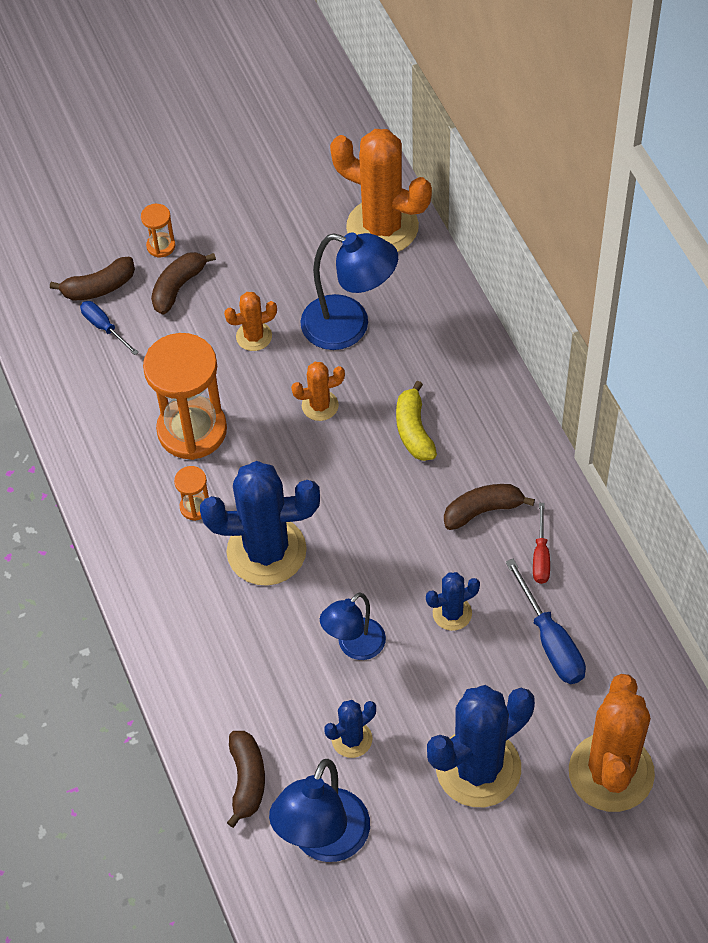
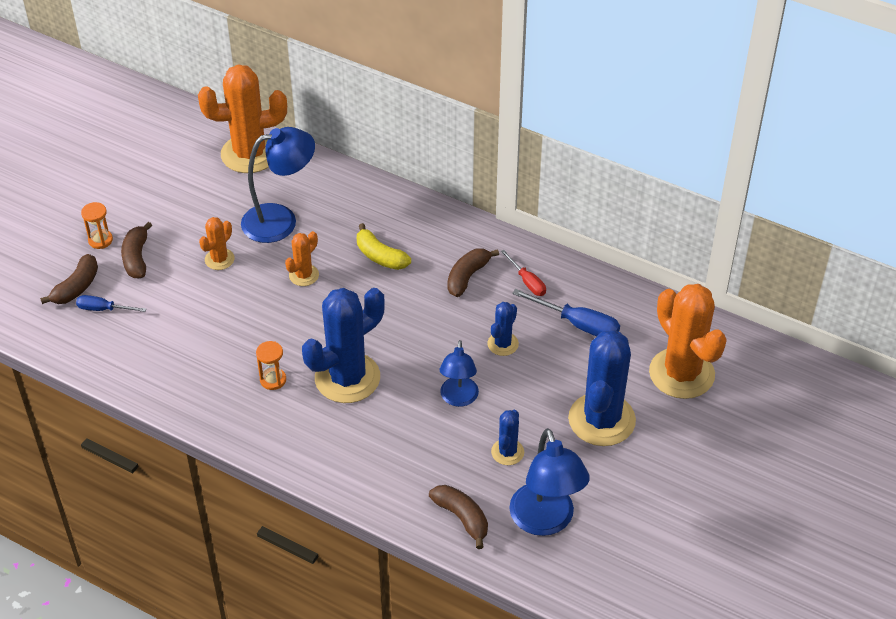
camera: 40 degrees left, 10 degrees down
(192, 430) = (227, 336): orange hourglass -> none

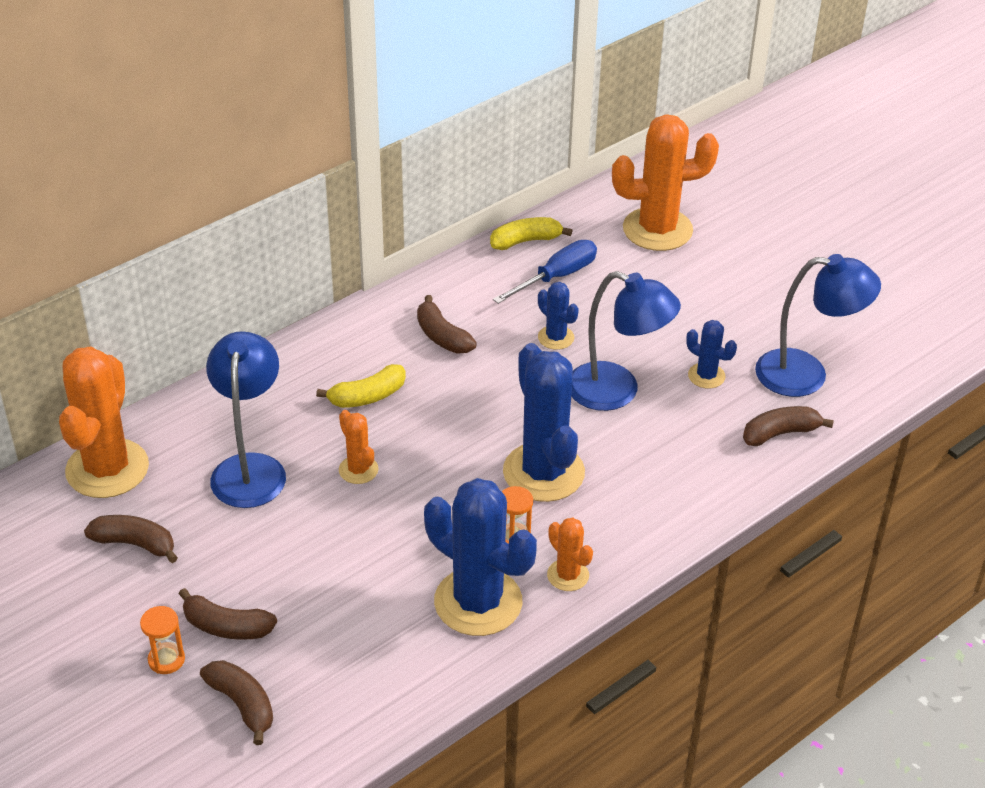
camera: 70 degrees left, 5 degrees down
(103, 309) = (302, 682): blue screwdriver -> none
(190, 191) = (135, 544): none -> brown banana
(219, 259) = (282, 542): orange cactus -> orange cactus (568, 575)
(458, 399) = (617, 392): blue lamp -> blue lamp, size x1.57
(527, 282) = (476, 294): red screwdriver -> none
(601, 420) = (692, 299): blue cactus -> blue cactus (478, 602)
(612, 292) = (525, 241): none -> yellow banana

